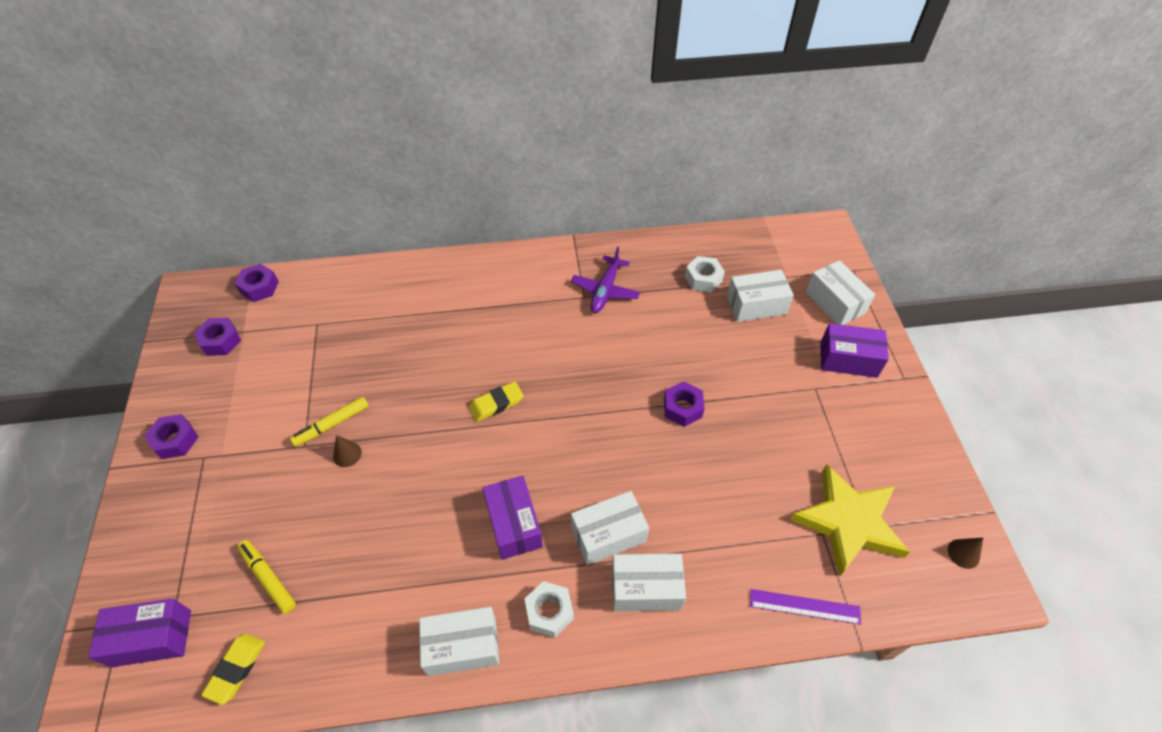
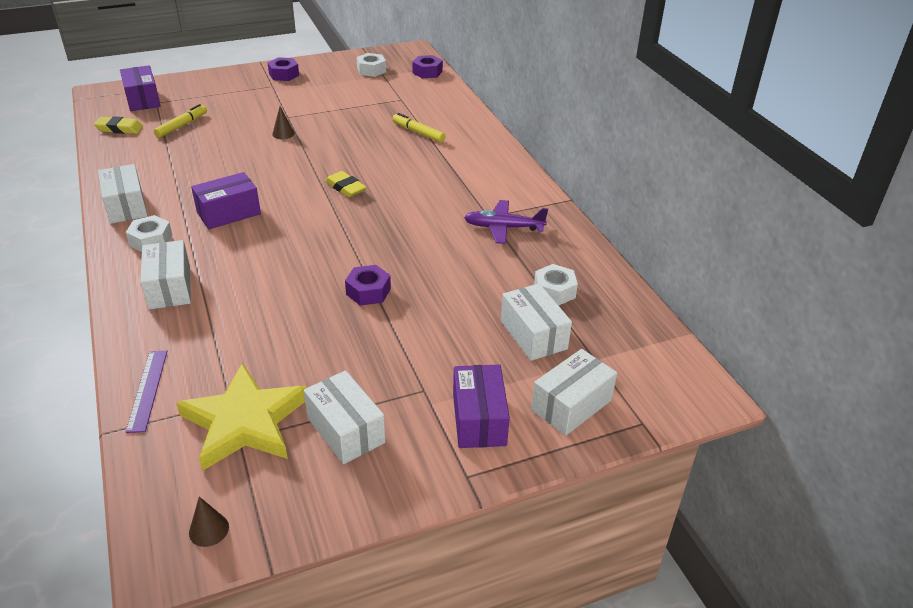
camera: 75 degrees right, 15 degrees down
(221, 341) = (371, 70): purple nut -> white nut
(332, 424) = (308, 123): yellow marker -> yellow marker (418, 132)
(608, 535) = (221, 261): white box -> white box (345, 430)

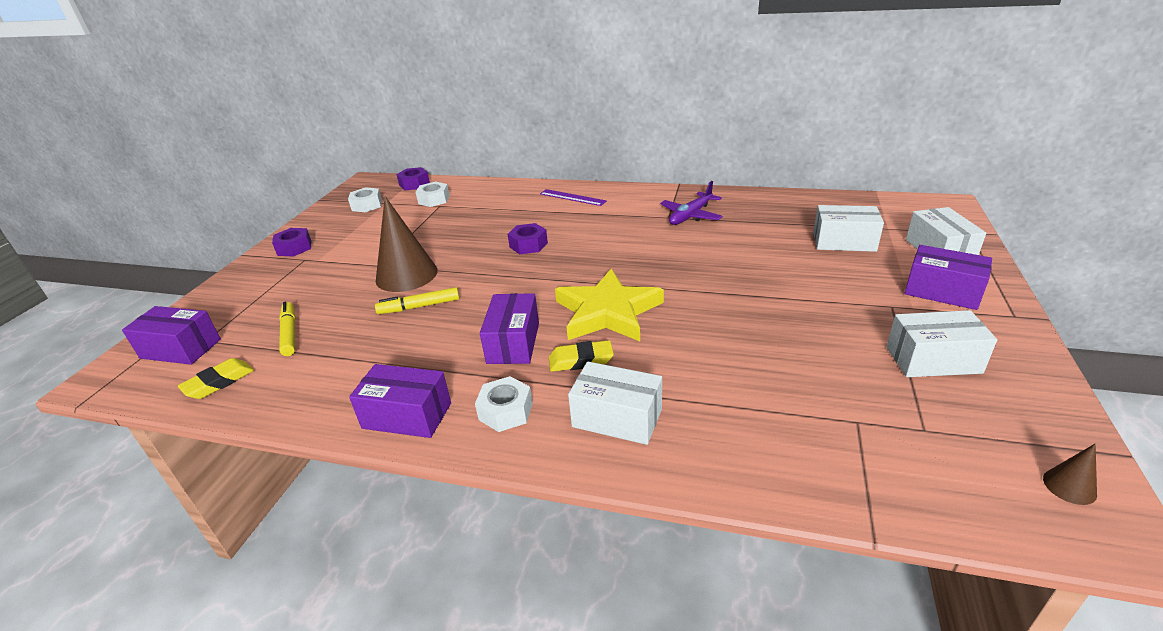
camera: 50 degrees left, 5 degrees down
(126, 206) = (407, 416): white box -> purple box
(147, 390) = (806, 481): purple ruler -> purple ruler (572, 197)
(245, 422) = (896, 419): yellow star -> yellow star (607, 312)
(283, 133) = (406, 275): brown cone -> brown cone, size x2.38
(345, 188) = (549, 266): yellow eraser -> yellow eraser (581, 360)
(368, 291) = (729, 296): purple nut -> purple nut (528, 245)
(418, 132) = (505, 212): yellow marker -> yellow marker (419, 306)
(554, 291) = (793, 220): white nut -> white nut (434, 200)

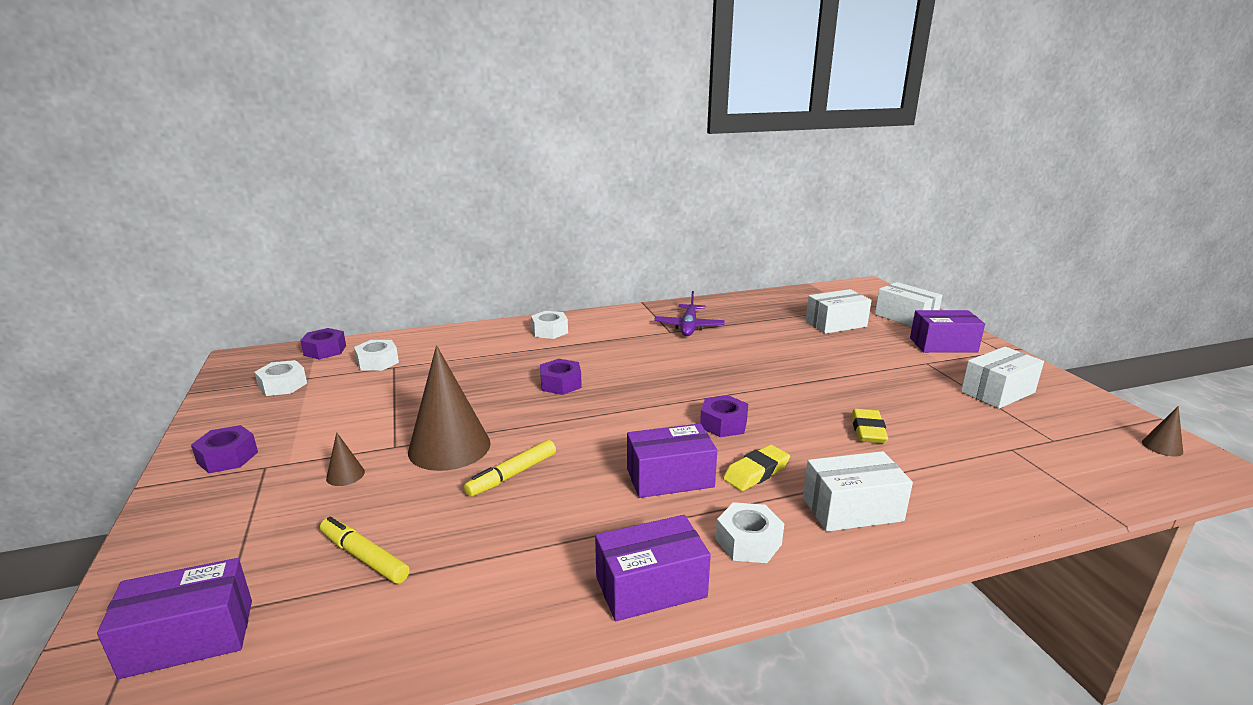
camera: 35 degrees left, 10 degrees down
(219, 382) = (327, 653): yellow eraser -> yellow eraser (868, 430)
(334, 277) = (345, 475): none -> brown cone
(513, 343) = (670, 478): purple box -> purple box turned 75 degrees counterclockwise
(572, 197) = (549, 331): purple ruler -> white nut
(607, 312) = (723, 424): yellow star -> purple nut

